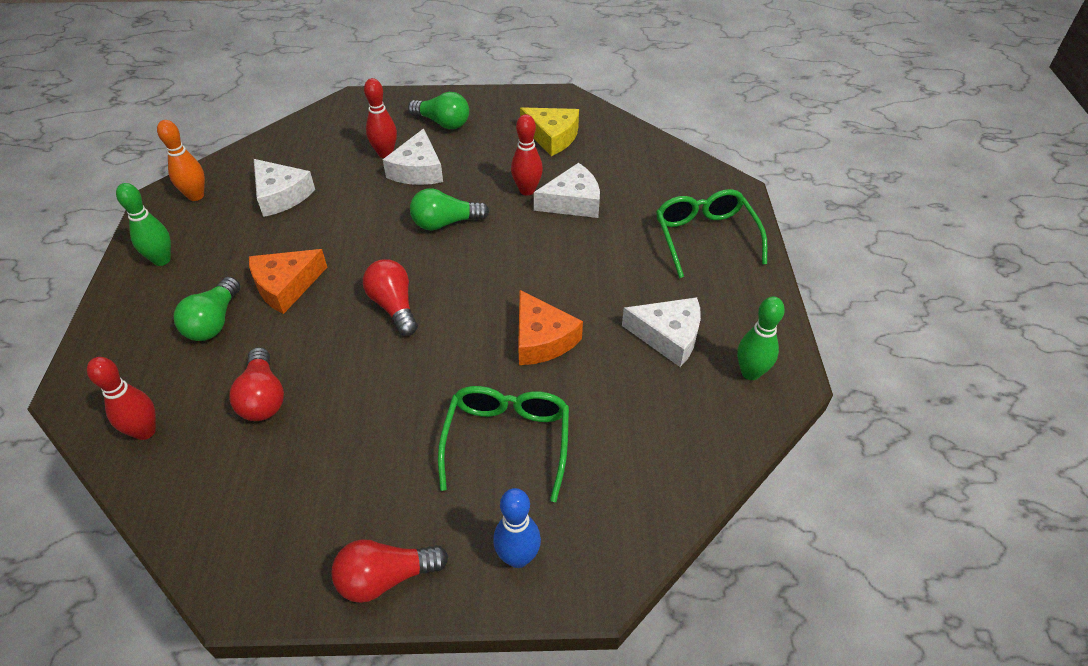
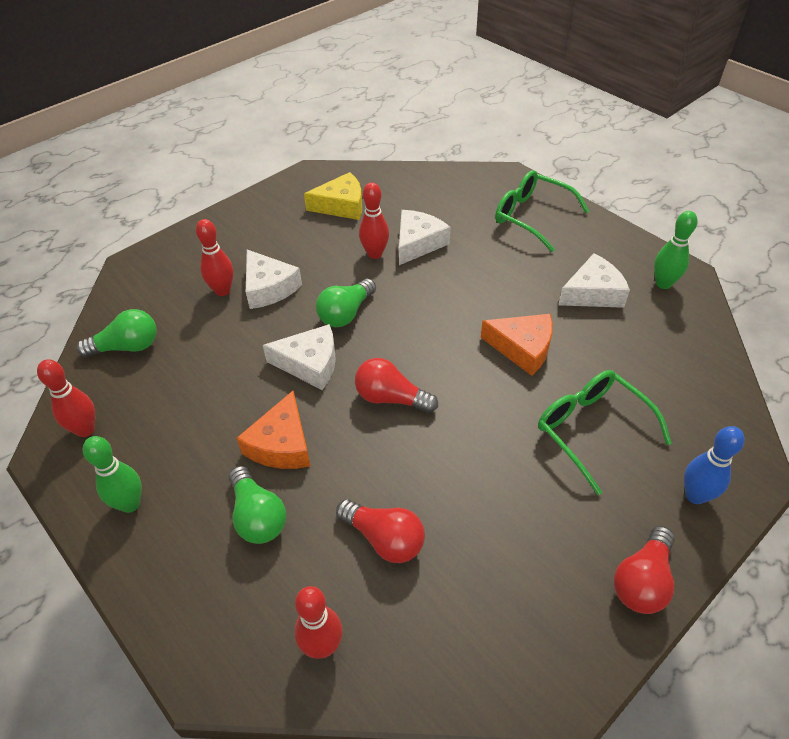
camera: 40 degrees left, 0 degrees up
(196, 196) = (85, 429): orange bowling pin -> red bowling pin
(281, 195) = (173, 378): white cheese -> white cheese (310, 364)
(443, 123) = (239, 241): green light bulb -> green light bulb (127, 347)

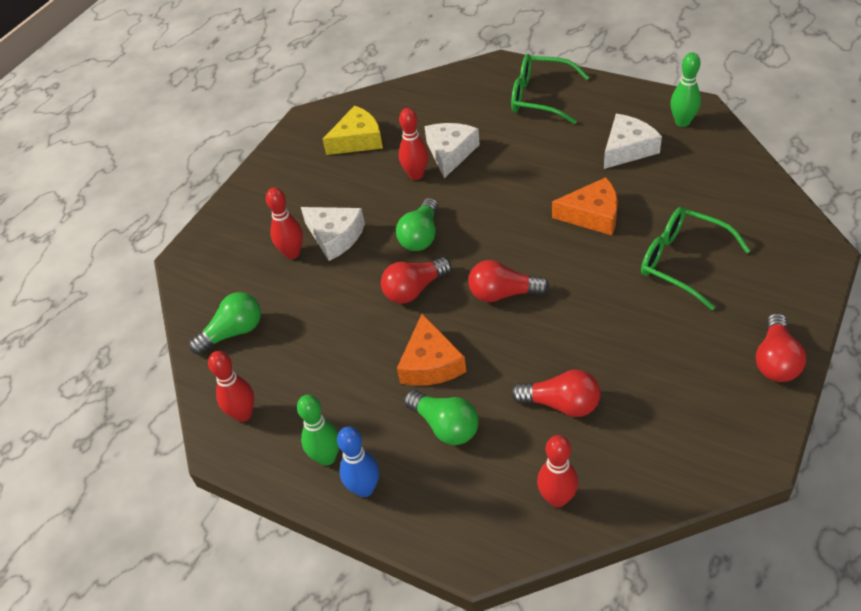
camera: 15 degrees left, 0 degrees up
(310, 364) = (414, 289): white cheese -> red light bulb
(695, 495) = (786, 284): blue bowling pin -> blue bowling pin (364, 488)

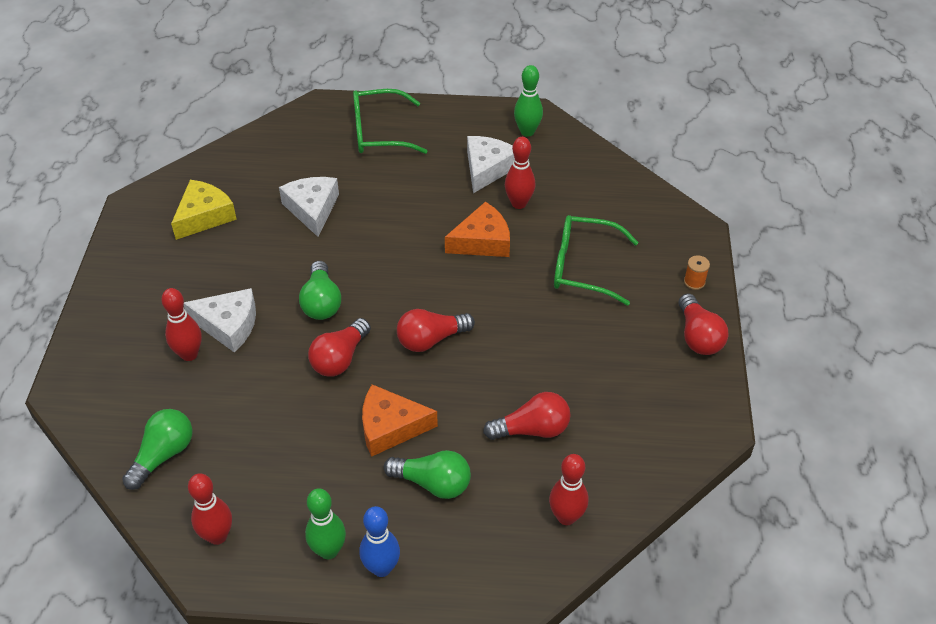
camera: 30 degrees left, 0 degrees up
(416, 175) = (286, 240): red bowling pin -> red bowling pin (519, 203)
(430, 363) = (390, 427): orange cheese -> orange cheese turned 120 degrees clockwise
(795, 304) = (694, 282): none -> orange spool

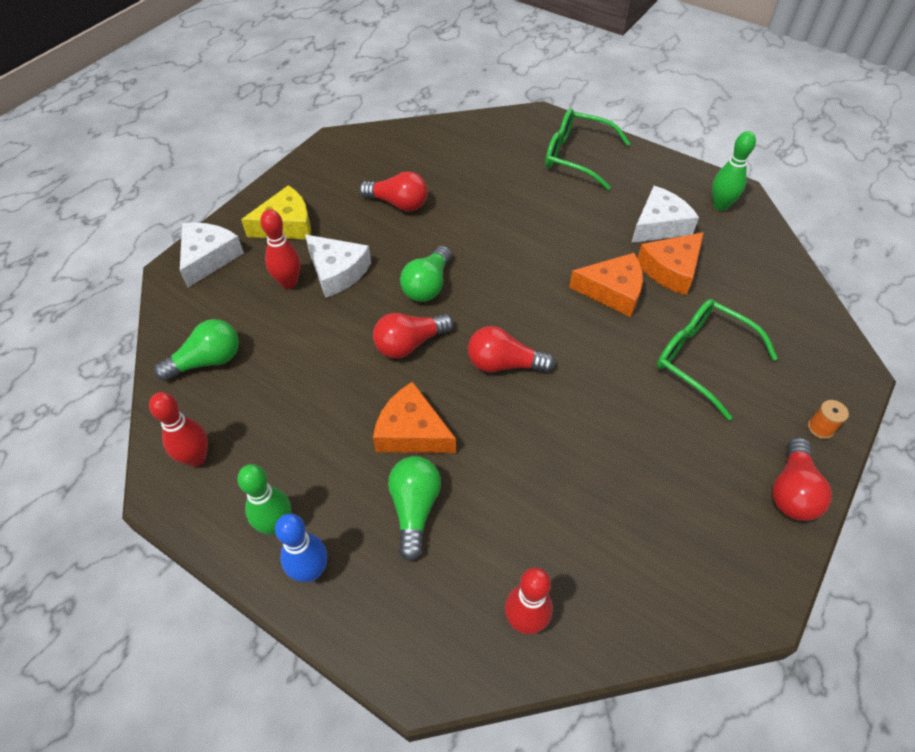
camera: 30 degrees right, 5 degrees up
(204, 216) = (381, 172): yellow cheese -> yellow cheese (286, 225)
(312, 209) = (474, 200): white cheese -> white cheese (208, 258)
(433, 483) = (414, 509): green light bulb -> green light bulb turned 135 degrees counterclockwise
(519, 203) = (671, 269): red bowling pin -> orange cheese
(532, 429) = (547, 504): red light bulb -> red light bulb (398, 203)

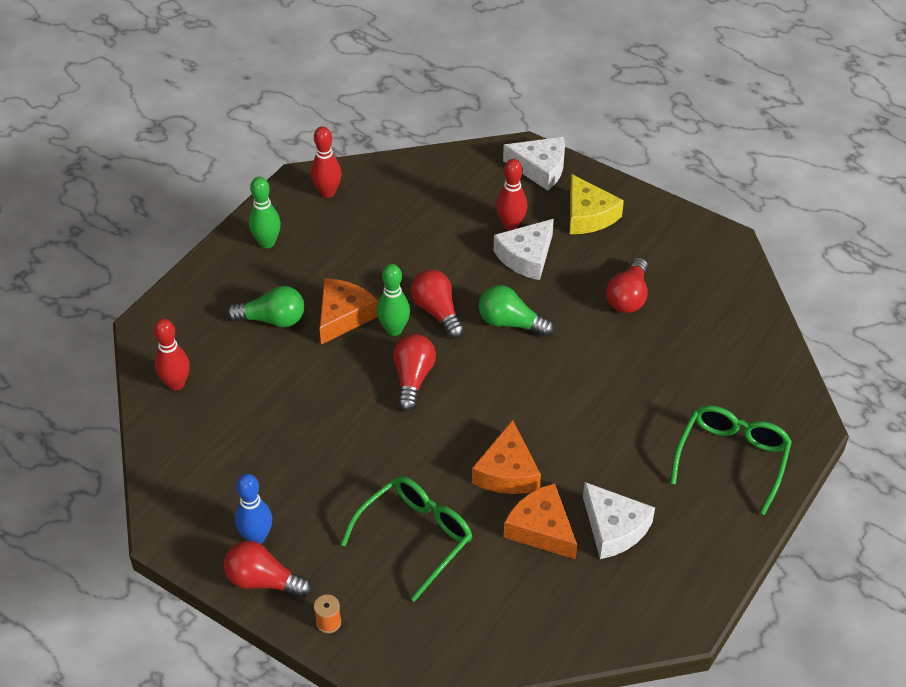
camera: 90 degrees right, 5 degrees down
(207, 361) = (420, 185): green light bulb -> none
(310, 571) = (229, 264): blue bowling pin -> blue bowling pin (256, 537)
(720, 205) = (655, 598): green bowling pin -> green bowling pin (394, 329)

